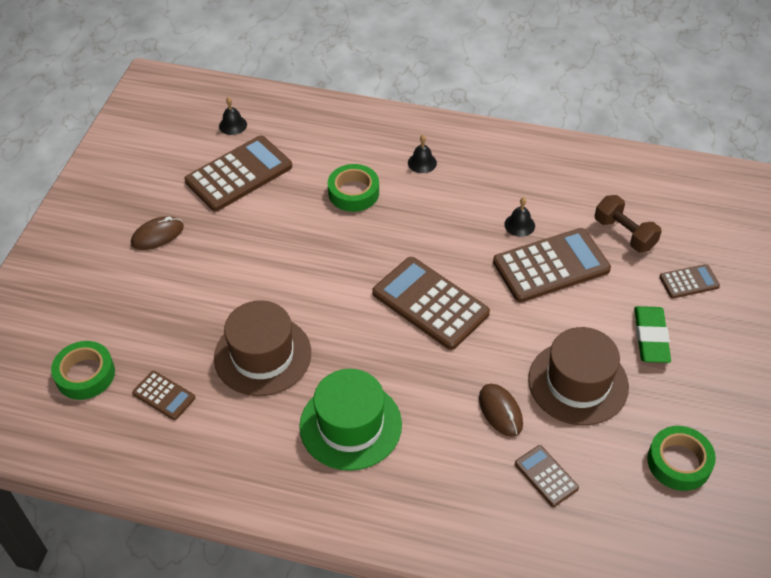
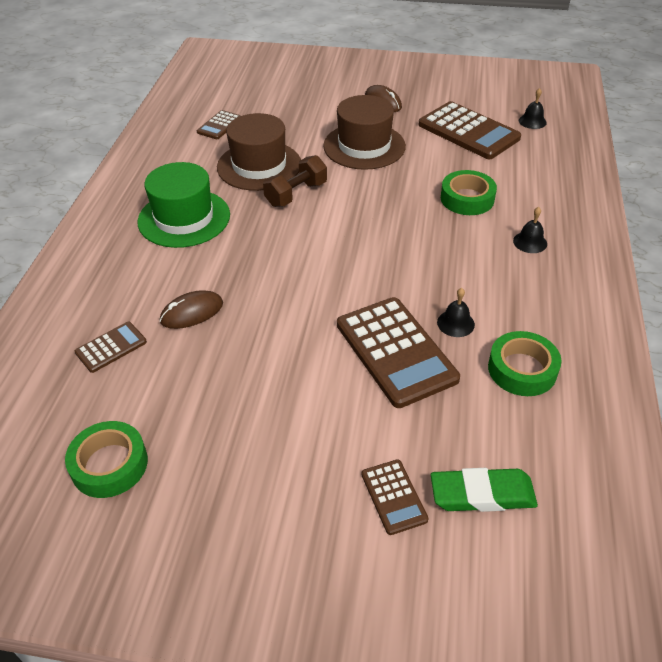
camera: 85 degrees right, 5 degrees down
(85, 374) = (240, 92): green tape -> green tape (522, 369)
(430, 303) = (327, 258): brown calculator -> none
(578, 383) = (225, 374): brown hat -> brown hat (364, 146)
(624, 234) = (467, 426): brown dumbbell -> brown dumbbell (296, 194)
(650, 337) = (293, 446): green eraser -> green eraser (482, 494)

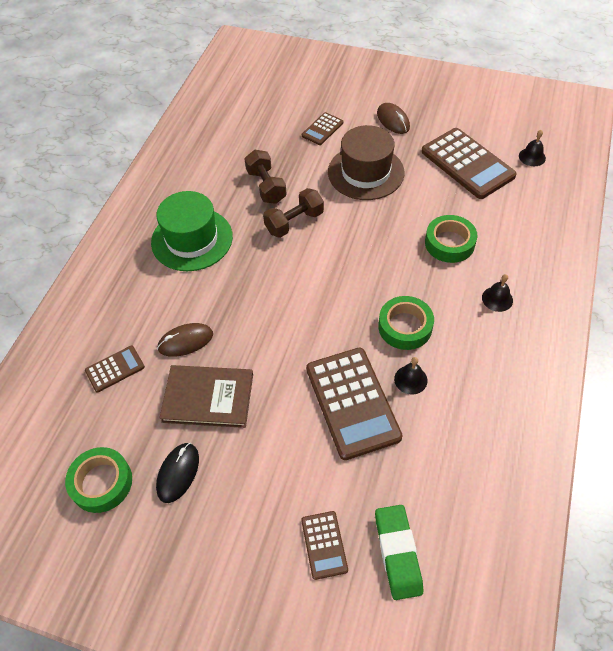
camera: 10 degrees right, 10 degrees up
(203, 444) = (178, 473): none -> black mouse
(219, 125) = (237, 136): brown calculator -> brown calculator (322, 129)
(227, 364) = (208, 398): none -> brown book
(259, 166) = (266, 186): brown hat -> brown dumbbell
(482, 494) = (398, 553): green eraser -> green eraser turned 75 degrees clockwise
(522, 369) = (459, 435): green tape -> green tape (405, 327)

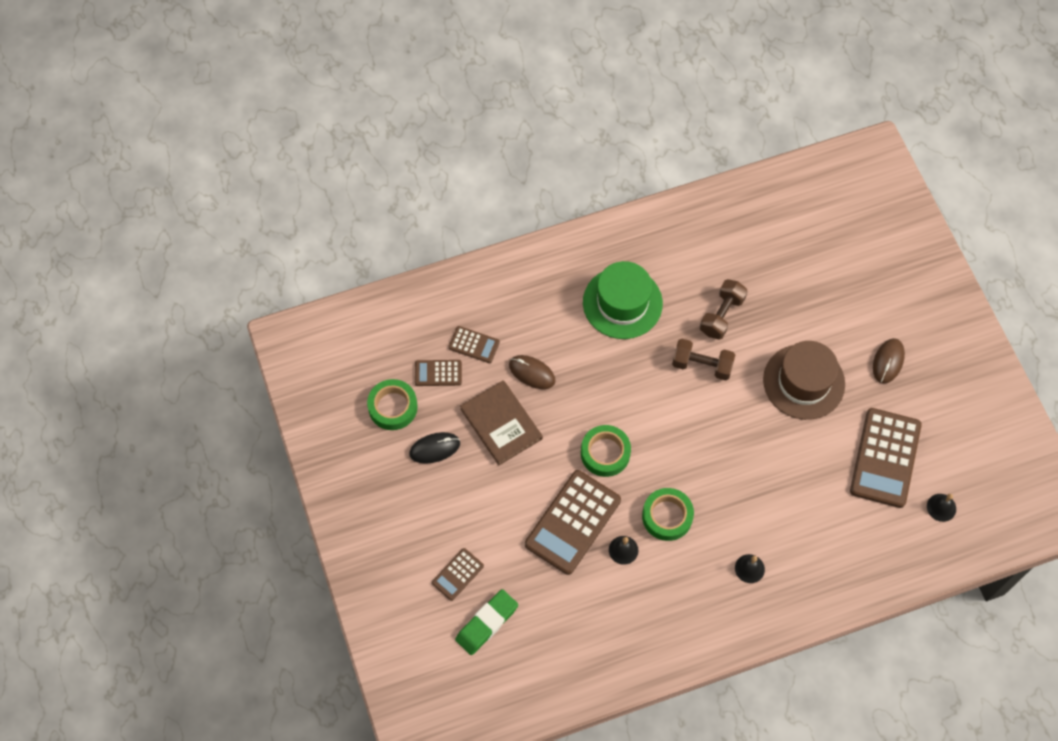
camera: 50 degrees right, 10 degrees up
(322, 129) = (826, 311): brown calculator -> brown calculator (438, 373)
(449, 243) = (779, 498): green tape -> green tape (605, 453)

